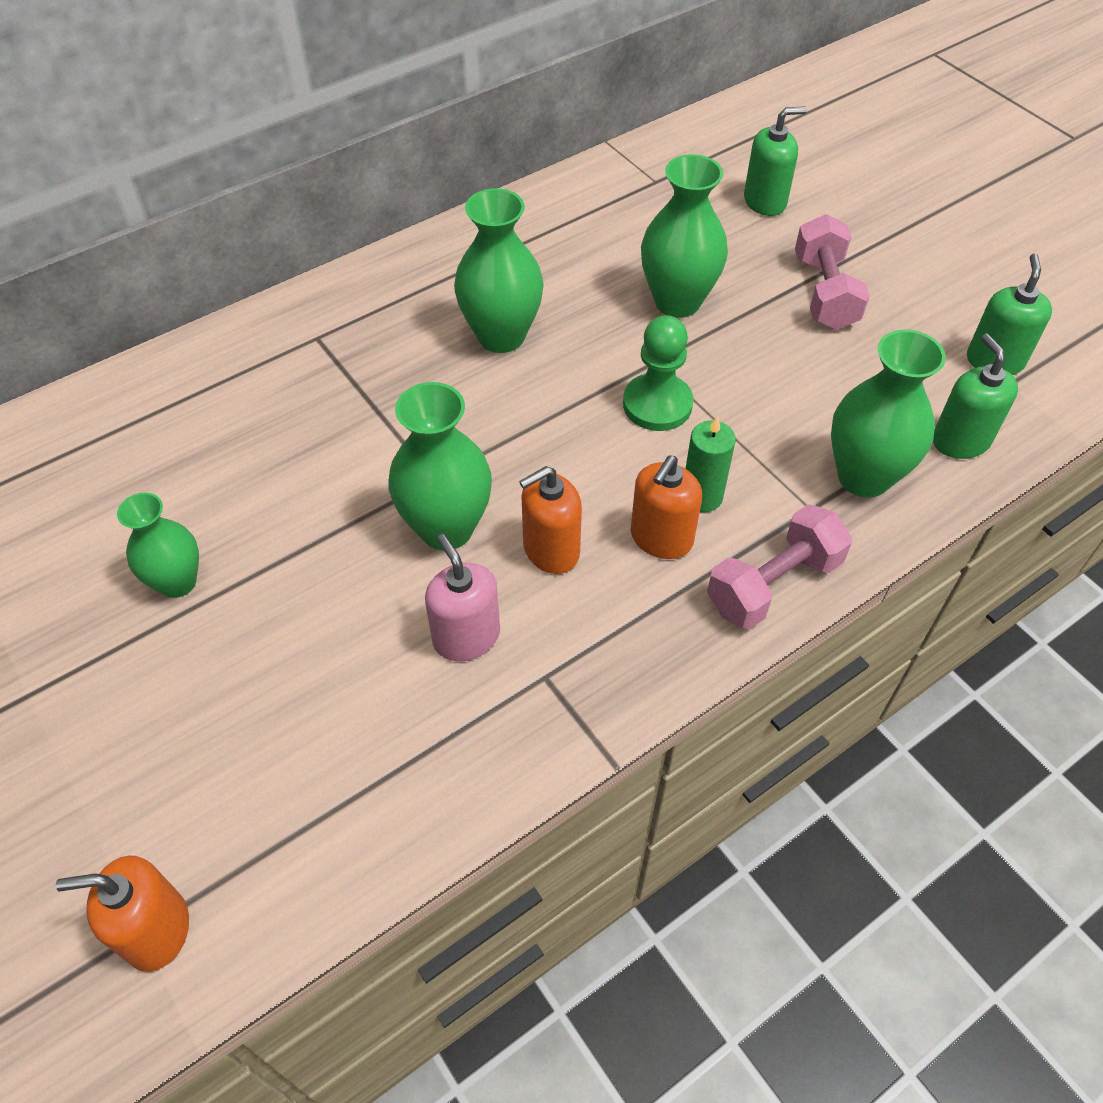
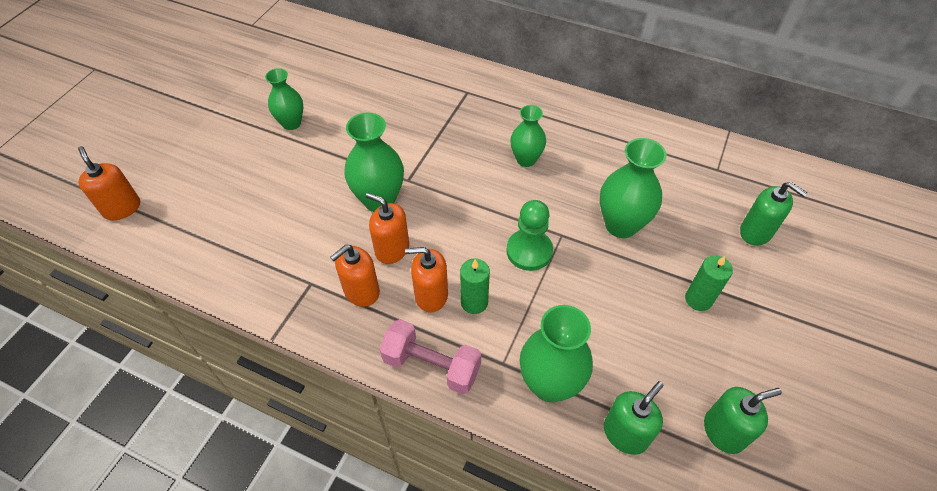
camera: 60 degrees right, 0 degrees up
(466, 637) = (317, 240): pink soap dispenser -> none
(501, 336) = (526, 159): green vase -> green vase, size x0.65
(602, 617) = (361, 291): none -> orange soap dispenser
(824, 293) = (698, 299): pink dumbbell -> green candle

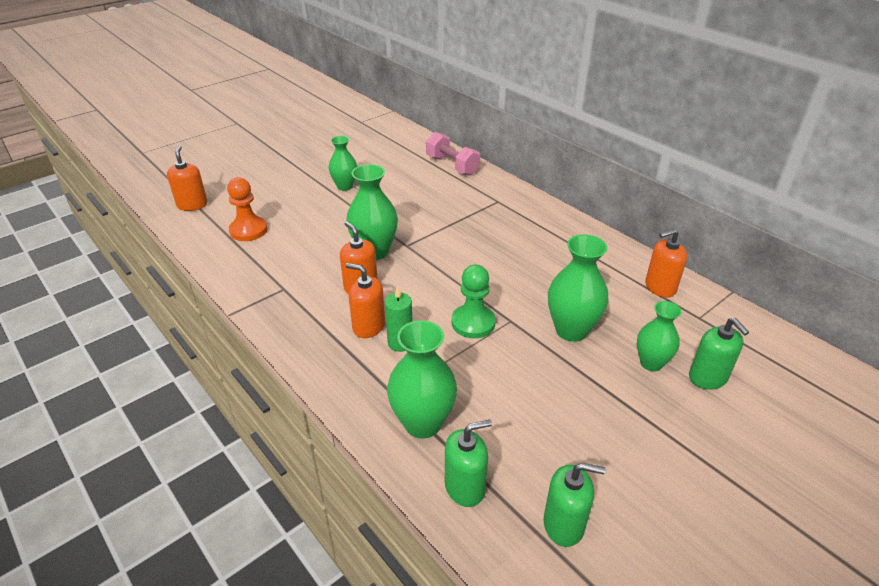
camera: 25 degrees right, 15 degrees down
(218, 220) = (248, 230): none -> orange pawn
(361, 291) = (317, 306): orange soap dispenser -> orange soap dispenser (660, 287)
(431, 366) = (334, 374): pink dumbbell -> pink dumbbell (452, 166)
(526, 159) = (516, 259): green vase -> green vase (651, 363)
(698, 299) = (610, 410): green candle -> none

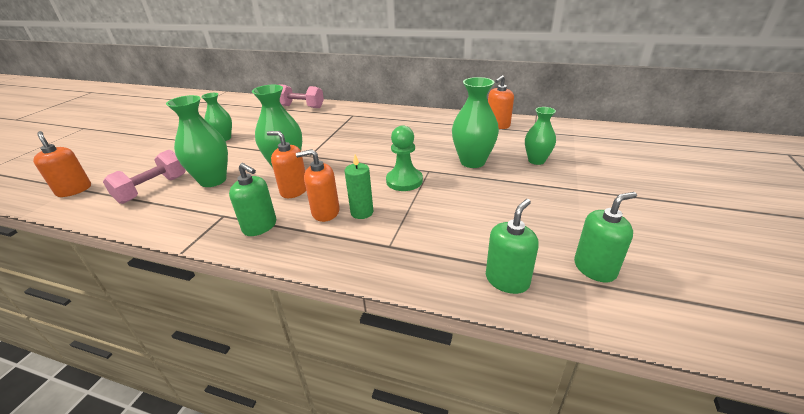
camera: 30 degrees left, 5 degrees down
(248, 230) = (153, 189): orange pawn -> pink dumbbell
(423, 423) = (432, 254): green vase -> green vase (213, 180)
(708, 377) = (573, 156): green soap dispenser -> green soap dispenser (260, 226)

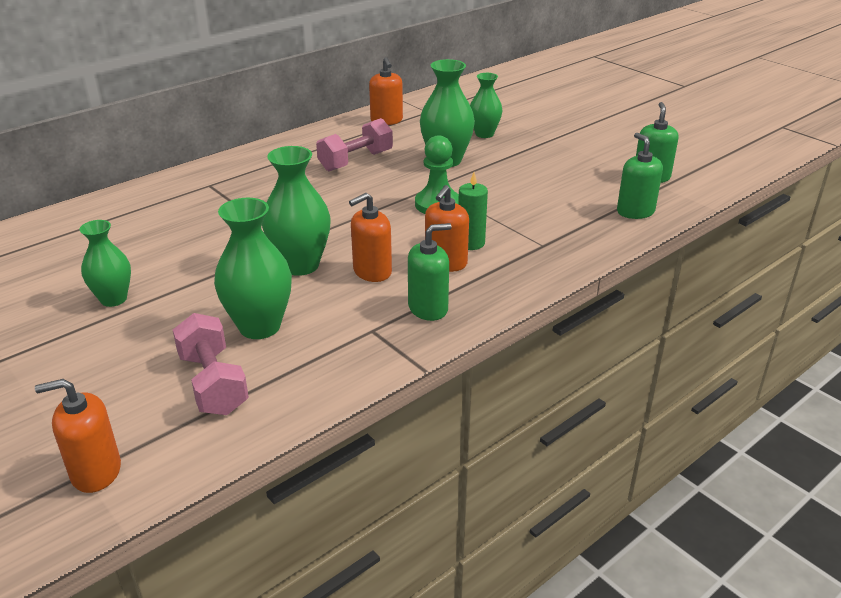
camera: 60 degrees left, 0 degrees up
(301, 107) = (100, 213): pink dumbbell -> pink dumbbell (356, 161)

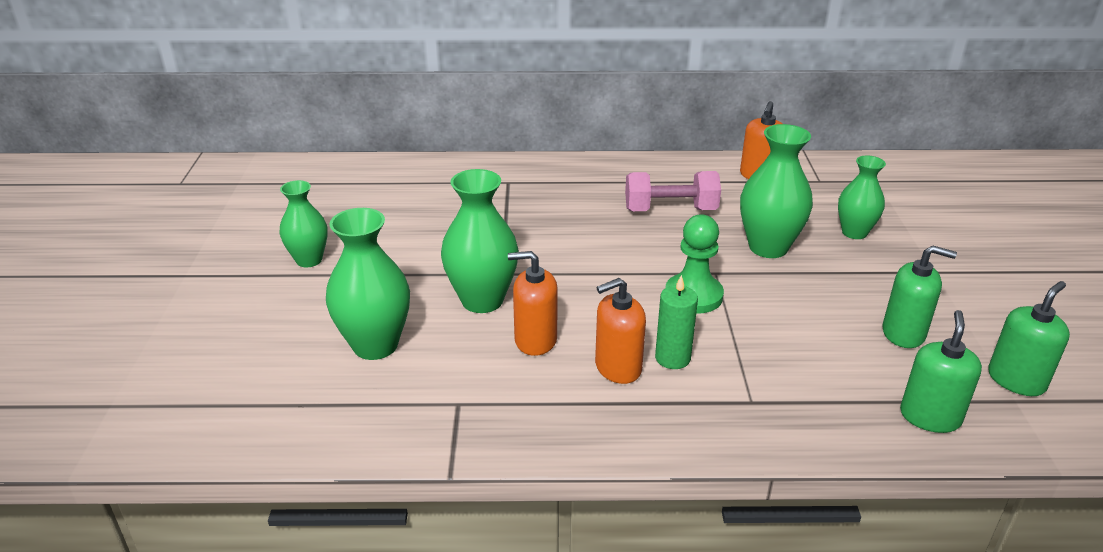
camera: 40 degrees right, 0 degrees up
(96, 472) = (117, 409): orange soap dispenser -> none
(213, 383) = (278, 380): pink dumbbell -> none
(428, 308) = (537, 409): green soap dispenser -> green soap dispenser (903, 333)

